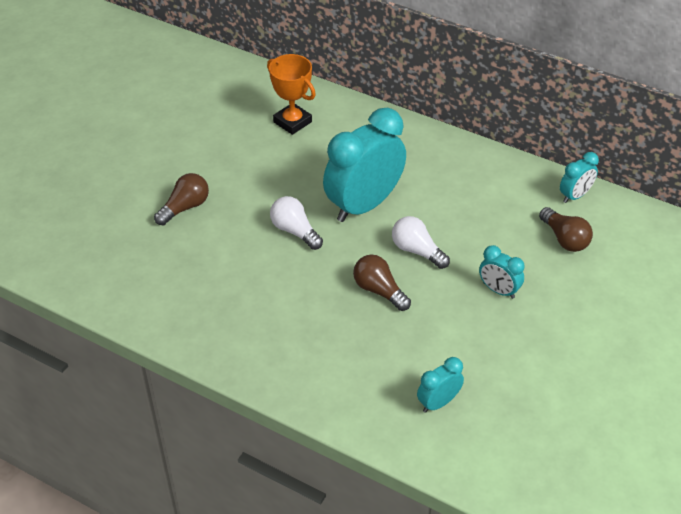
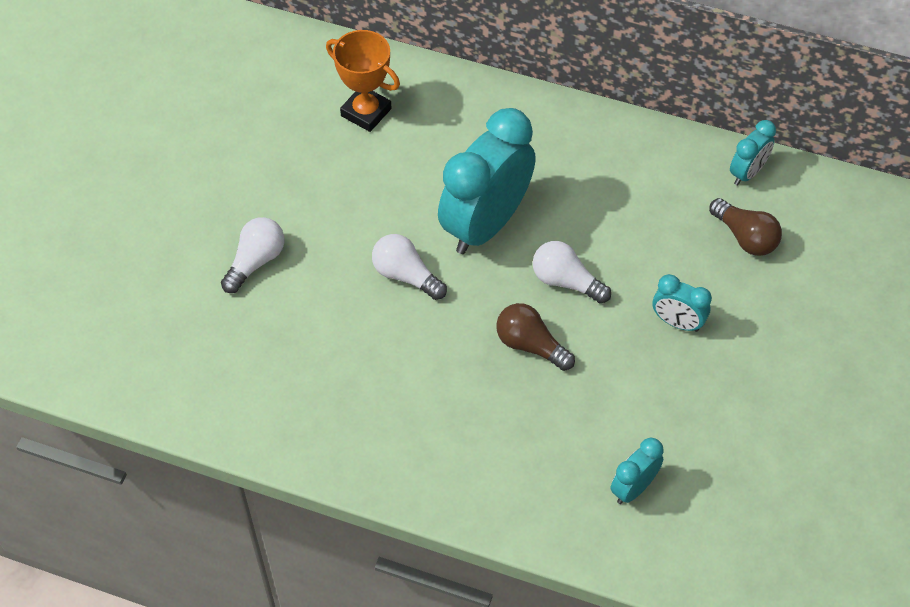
camera: 10 degrees left, 10 degrees up
(185, 207) = (255, 261): brown light bulb -> white light bulb

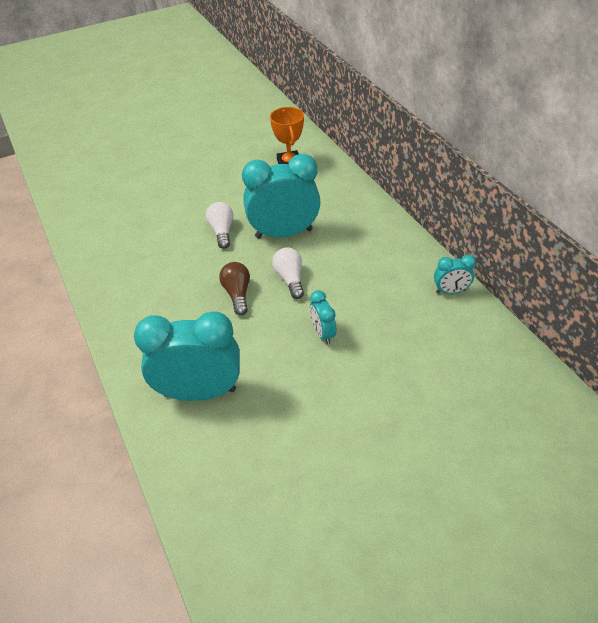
camera: 45 degrees right, 10 degrees down
(255, 261) = (171, 190): white light bulb -> none
(633, 488) = (199, 392): turquoise clock -> turquoise clock, size x2.12
(745, 237) = (411, 319): brown light bulb -> none

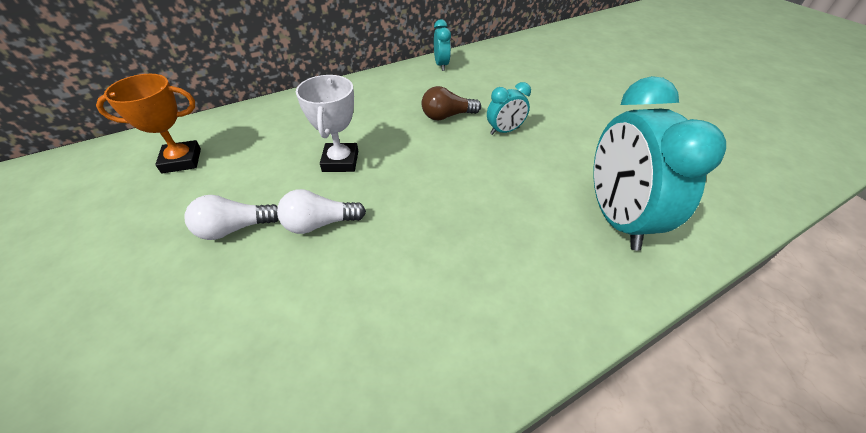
camera: 95 degrees left, 0 degrees up
(237, 294) = (452, 197): brown light bulb -> brown light bulb (447, 116)
(284, 233) = (340, 161): turquoise clock -> white trophy
(290, 279) = (425, 154): white light bulb -> white light bulb (235, 228)

